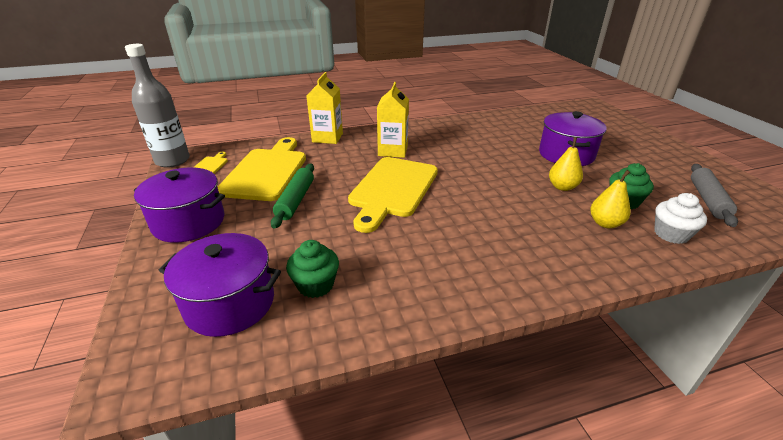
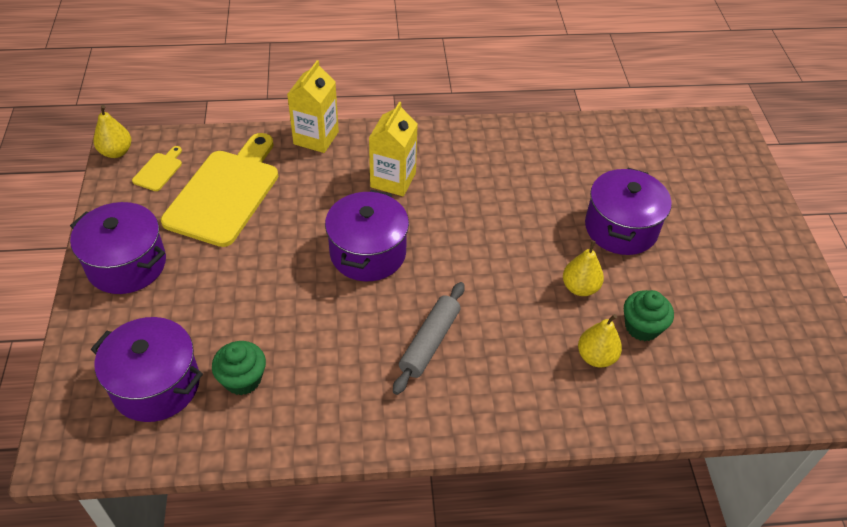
camera: 10 degrees right, 15 degrees up
(172, 160) = (116, 152): grey bottle -> yellow pear
(295, 200) = (249, 251): green rolling pin -> none
(392, 189) = (368, 253): yellow cutting board -> purple pot
(671, 234) = (663, 388): white cupcake -> none
(708, 200) = (752, 344): grey rolling pin -> grey rolling pin (429, 342)

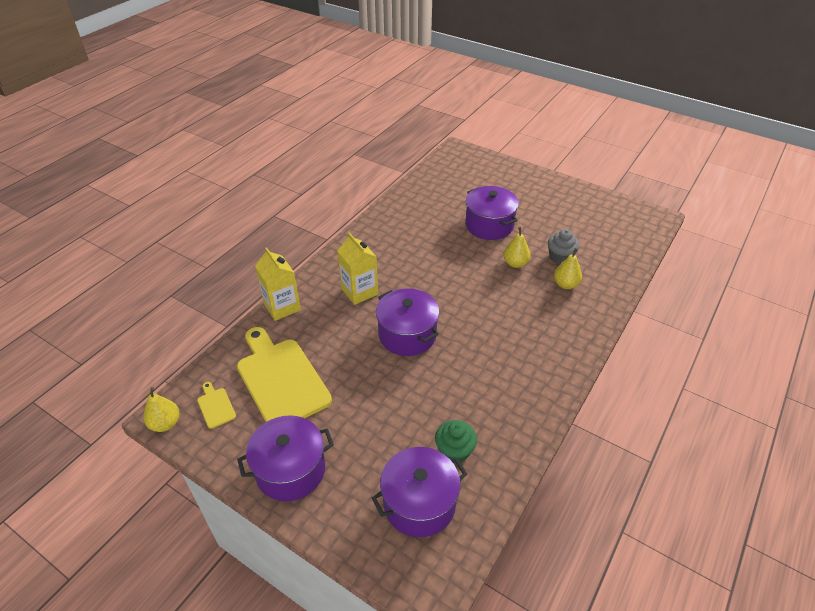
camera: 50 degrees left, 5 degrees down
(429, 342) = (501, 344): grey rolling pin -> none
(642, 327) = (560, 257): green cupcake -> grey cupcake

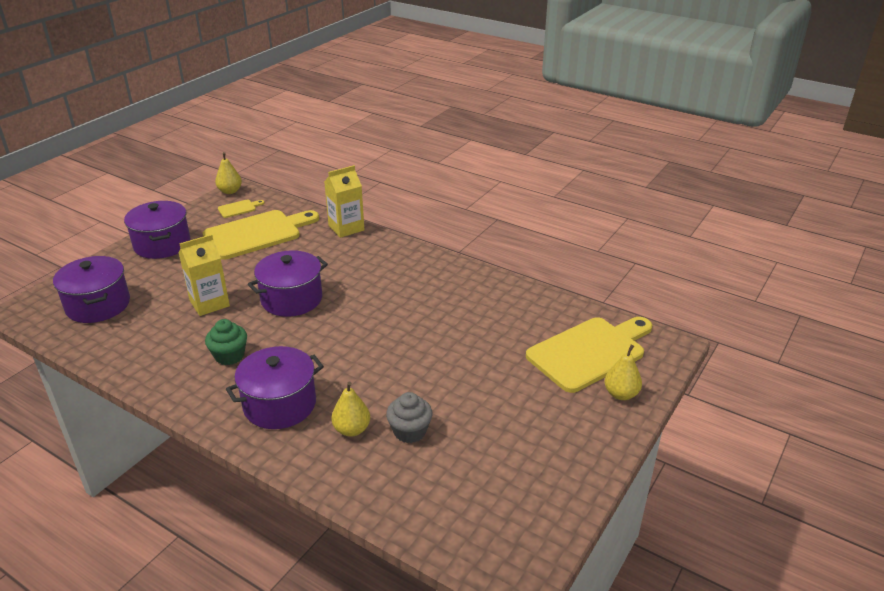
camera: 90 degrees right, 10 degrees down
(359, 291) = (361, 269): yellow carton -> yellow carton (209, 303)
(454, 450) = (139, 325): green cupcake -> green cupcake (229, 356)
(467, 179) = (590, 352): none -> yellow cutting board
(489, 225) = (480, 367): purple pot -> purple pot (280, 404)
(515, 263) = (399, 385): yellow pear -> yellow pear (621, 394)

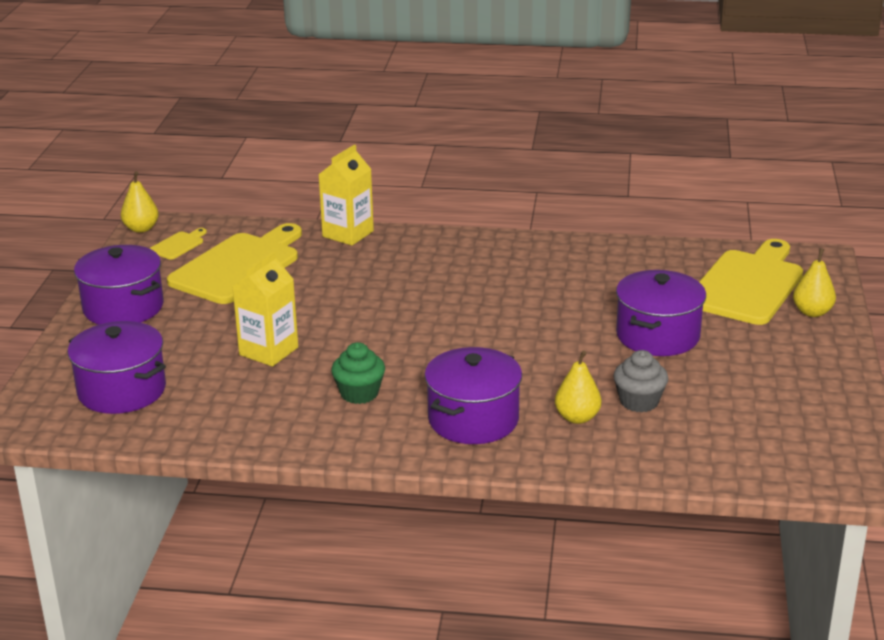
camera: 25 degrees left, 5 degrees down
(291, 299) = (367, 321): purple pot -> purple pot (658, 335)

